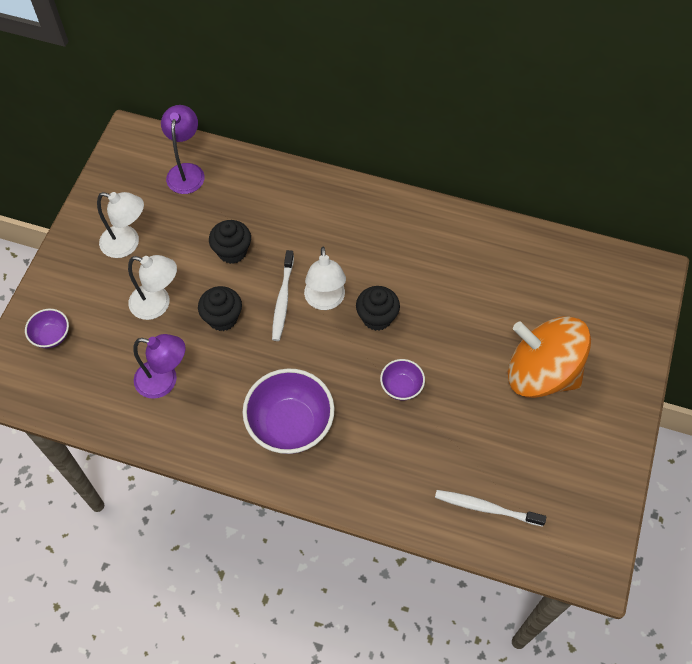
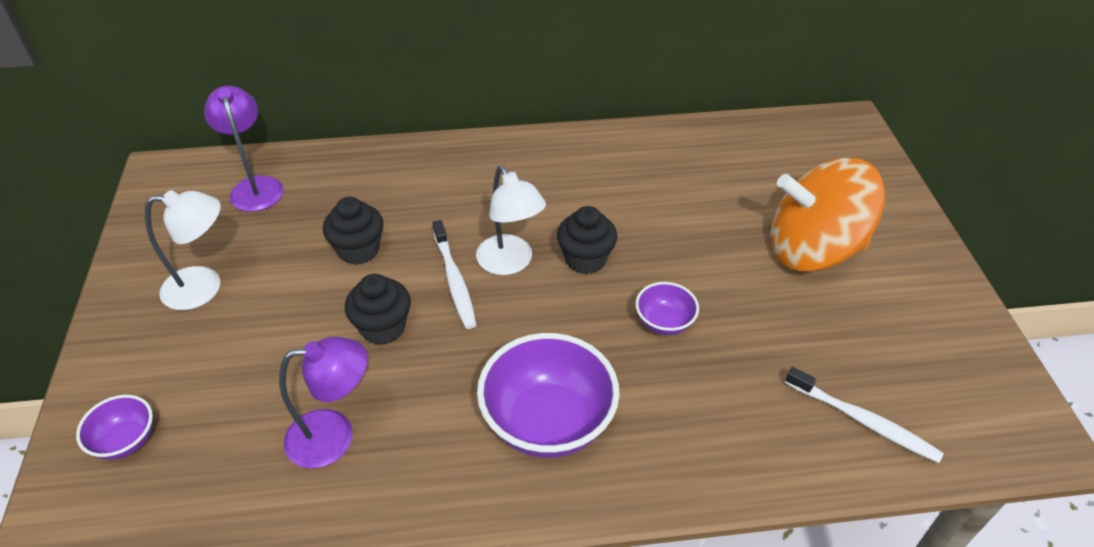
camera: 25 degrees left, 15 degrees down
(158, 304) = (280, 343): white lamp -> none
(486, 508) = (863, 421): white toothbrush -> white toothbrush turned 135 degrees counterclockwise

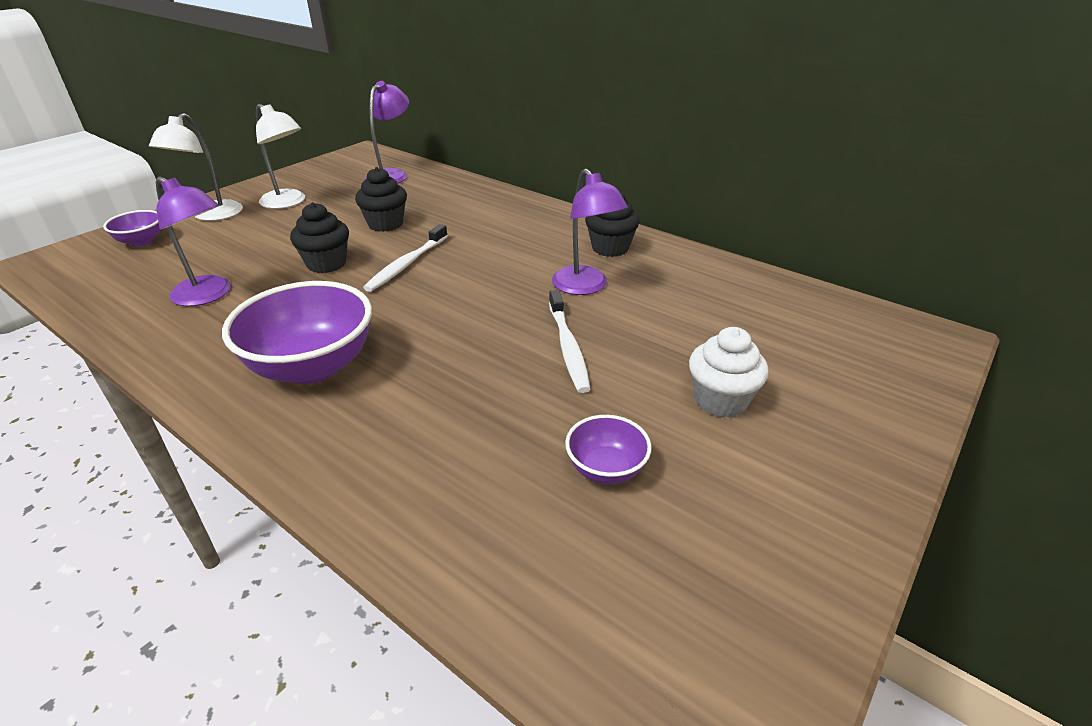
camera: 45 degrees right, 10 degrees down
(510, 263) = (455, 274): white lamp -> white lamp (212, 216)
(585, 259) = (508, 299): black cupcake -> black cupcake (610, 248)
(619, 211) = (585, 287): none -> purple lamp
(664, 322) = (494, 366): purple bowl -> purple bowl (606, 469)
(813, 249) = (720, 400): orange spinning top -> white cupcake
(863, 421) = (537, 554): white toothbrush -> white toothbrush (568, 347)

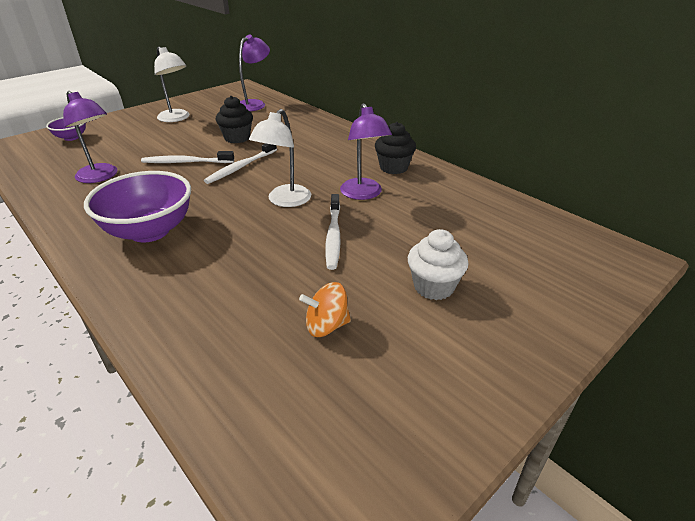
camera: 10 degrees right, 0 degrees up
(212, 216) = (123, 124): white lamp -> white lamp (285, 201)
(326, 264) = (186, 162): black cupcake -> white toothbrush
(606, 469) = (326, 326): purple bowl -> orange spinning top

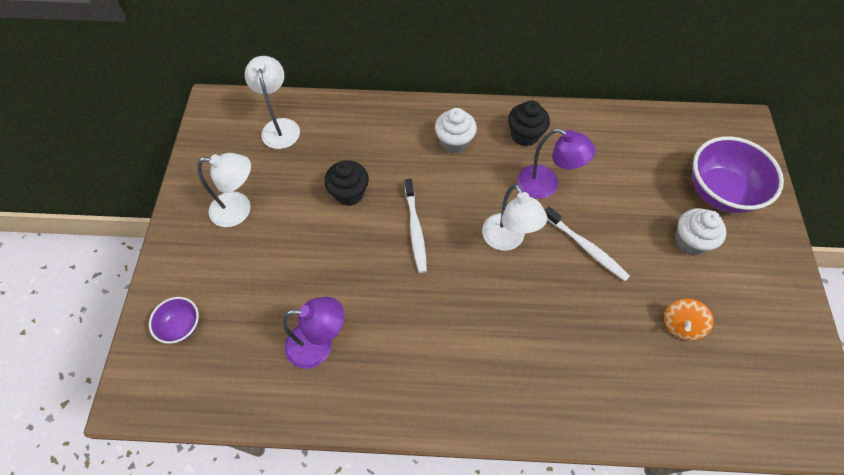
camera: 45 degrees left, 25 degrees up
(149, 231) = (467, 358): purple bowl -> purple bowl (720, 191)
(186, 162) = (360, 262): white toothbrush -> none
(255, 104) = (280, 126): purple lamp -> white lamp
(338, 149) = (454, 142): none -> white cupcake

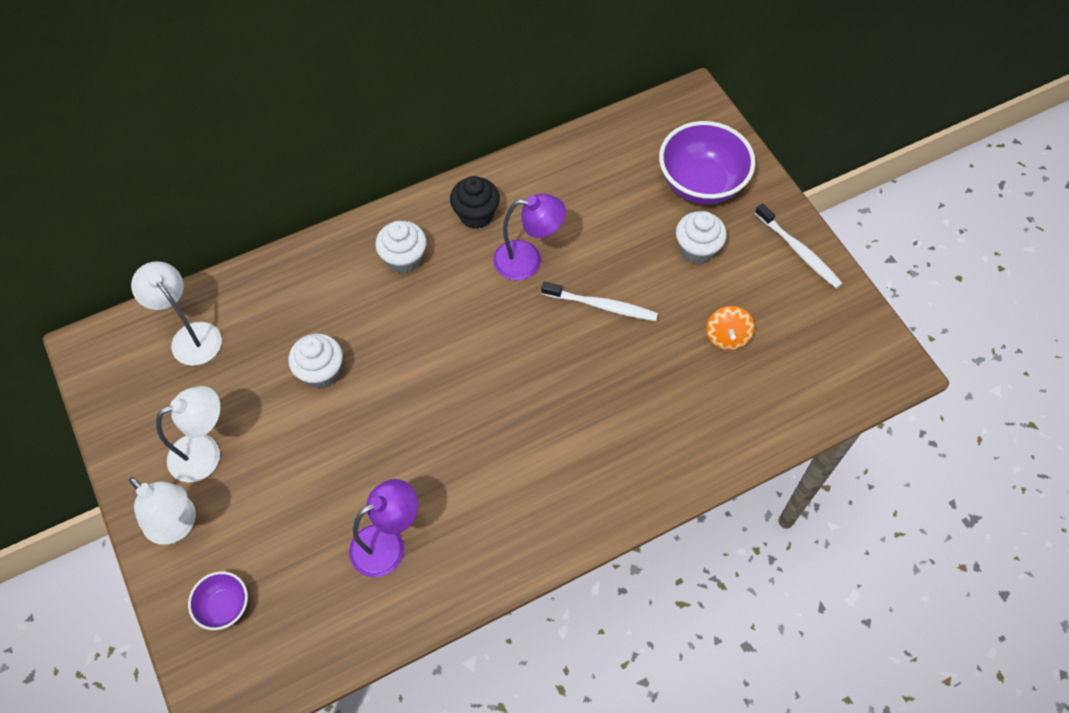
camera: 30 degrees left, 0 degrees up
(349, 193) = (321, 372): black cupcake -> white cupcake
(415, 229) = (417, 375): white toothbrush -> white toothbrush (799, 251)
(507, 240) = (519, 338): white lamp -> white lamp (177, 526)

